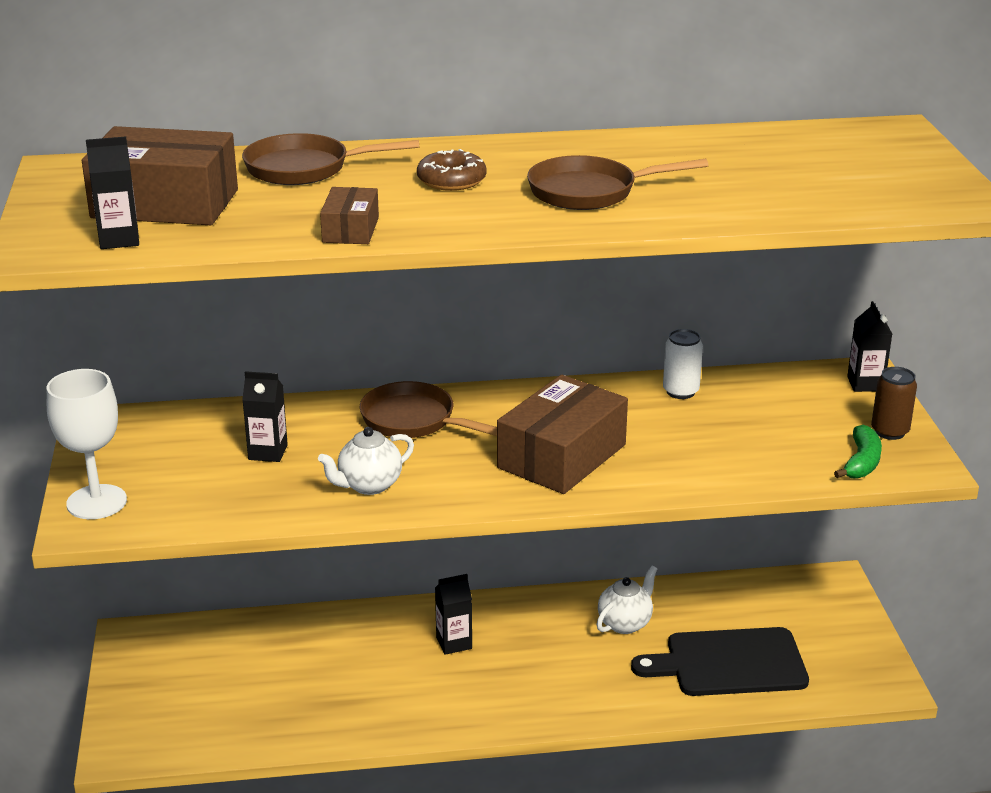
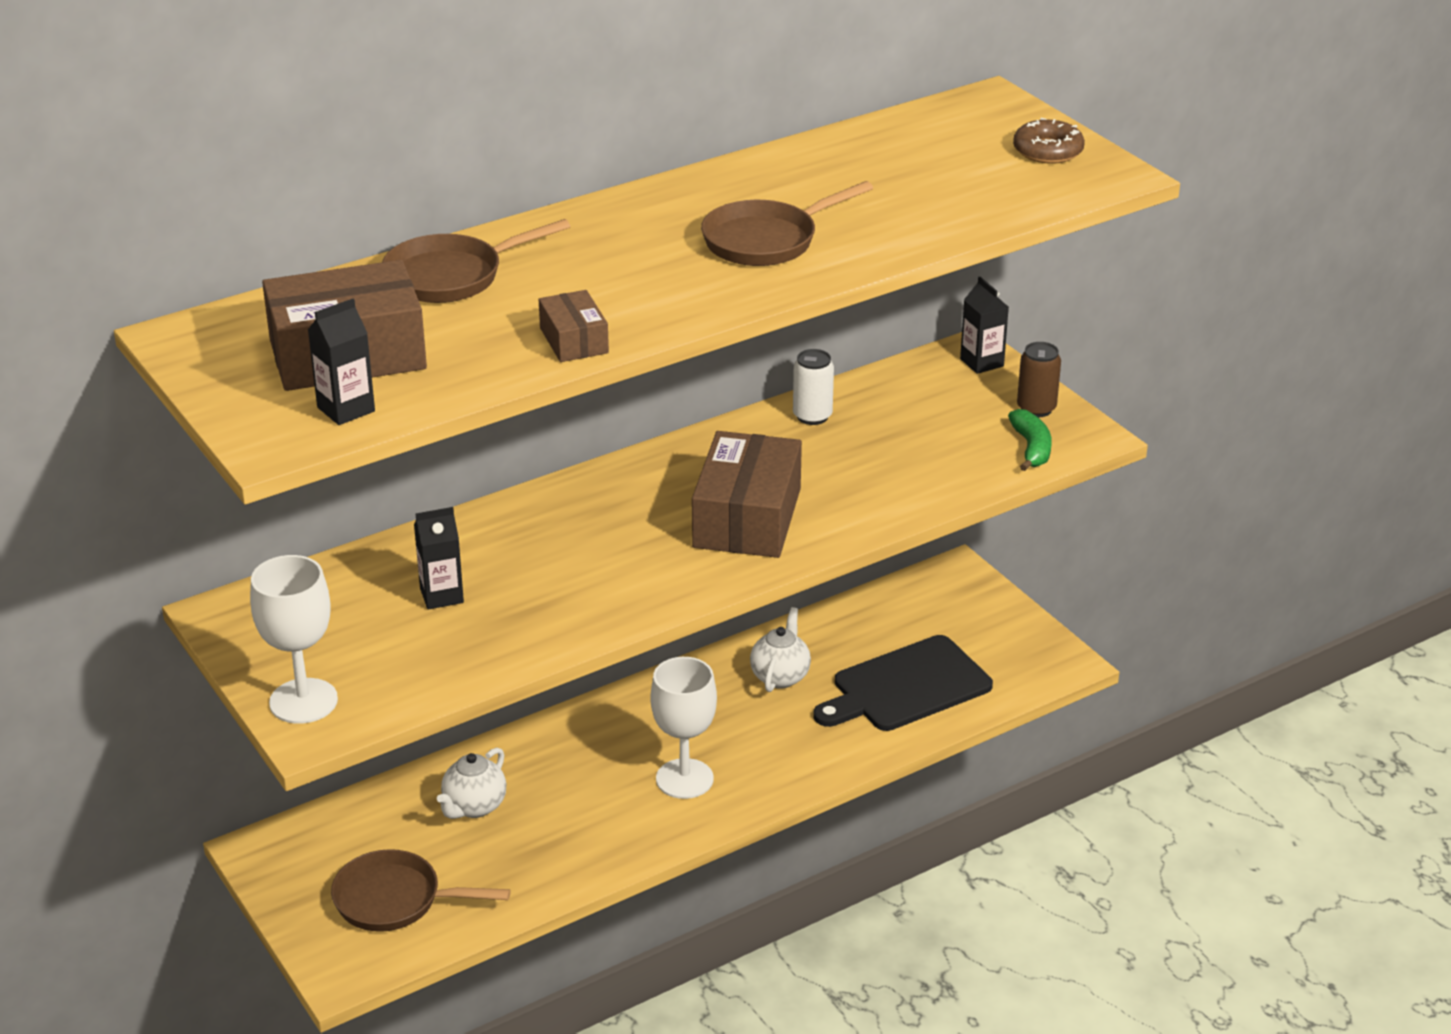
camera: 25 degrees left, 5 degrees up
(369, 485) = (578, 602): white teapot -> white teapot (474, 807)
(413, 420) = (567, 519): brown pan -> brown pan (395, 900)
(451, 180) = (618, 257): brown donut -> brown donut (1048, 151)
(454, 643) = (620, 749): black carton -> none
(489, 683) = (684, 779): none -> white goblet

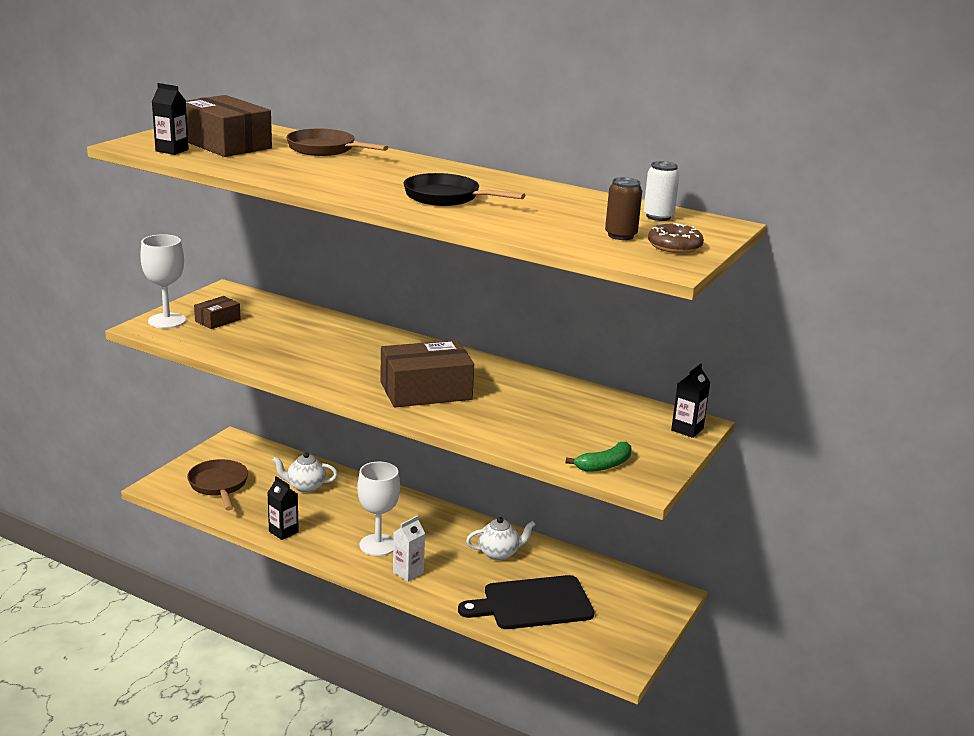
camera: 60 degrees right, 10 degrees down
(441, 595) = (279, 331): black carton -> black carton (283, 532)
(574, 340) = (282, 176): brown box -> brown box (217, 320)
(766, 240) = (446, 197): brown pan -> black pan
(769, 771) = (408, 572): none -> white carton
(812, 416) = (555, 388): white can -> white can (658, 217)
(906, 687) = (533, 604): black cutting board -> black cutting board turned 45 degrees counterclockwise
(1036, 409) = (655, 458): brown can -> brown can (620, 235)

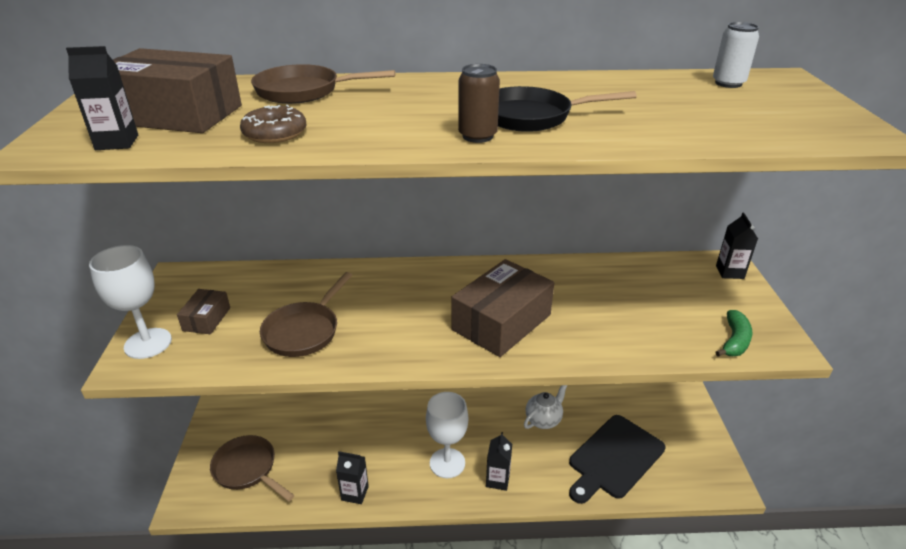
camera: 30 degrees left, 10 degrees up
(274, 348) = (304, 331): none -> brown pan
(305, 487) = (330, 430): white teapot -> none
(408, 572) = (497, 480): white carton -> black carton
(620, 235) = (755, 113): brown can -> brown can (477, 136)
(674, 246) = (814, 111): brown donut -> brown donut (275, 133)

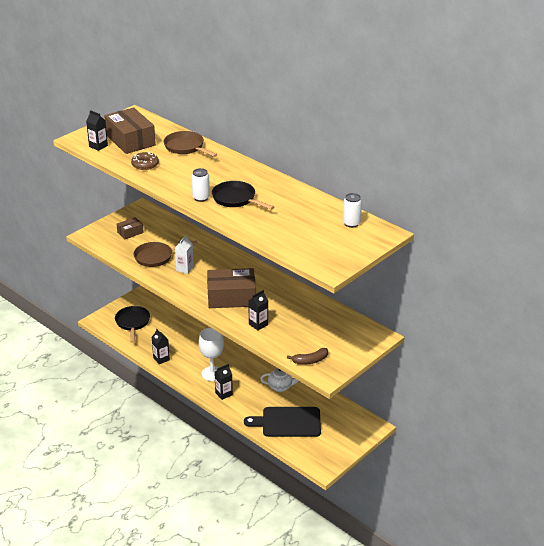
camera: 45 degrees right, 0 degrees up
(148, 343) = (101, 231): white goblet -> none
(248, 469) = (133, 323): brown pan -> black pan
(374, 323) = (185, 269): none -> white carton
(477, 136) = (201, 198): brown can -> white can
(729, 272) = (371, 340): black carton -> black carton (258, 324)
(734, 341) = (310, 361): green banana -> brown banana

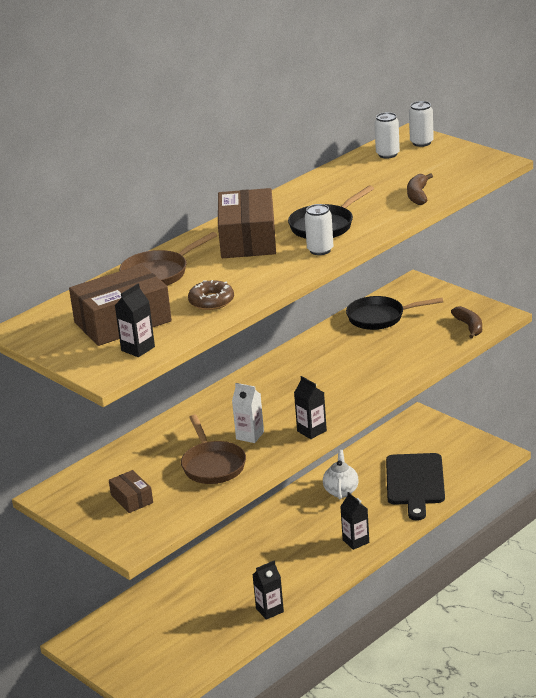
camera: 85 degrees left, 5 degrees down
(133, 323) = (168, 652): black pan -> black pan (380, 317)
(212, 373) = (309, 555): white goblet -> none
(231, 297) = (328, 390): brown box -> brown box (248, 239)
(258, 324) = (393, 366): black carton -> black carton (311, 431)
(277, 234) = (418, 195): none -> brown banana
(372, 238) = (421, 142): none -> white can

